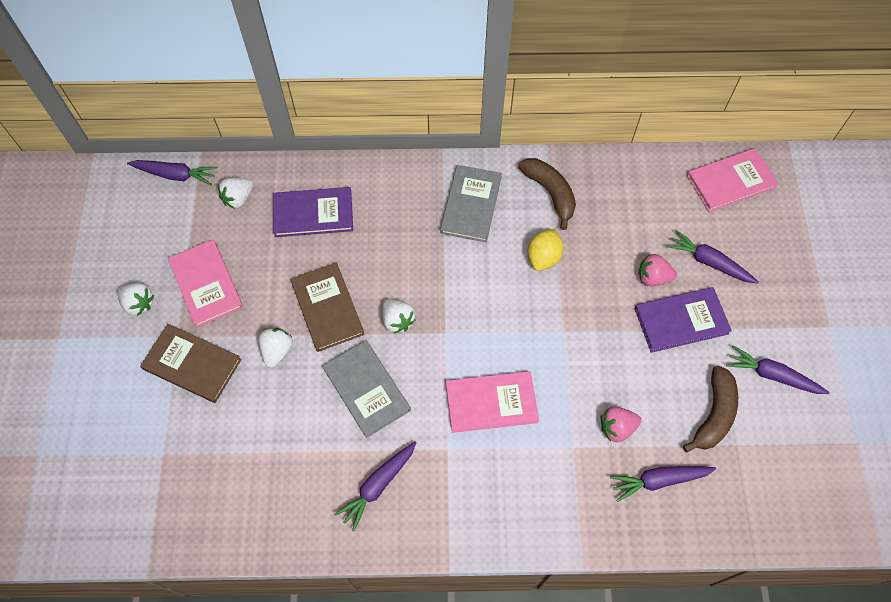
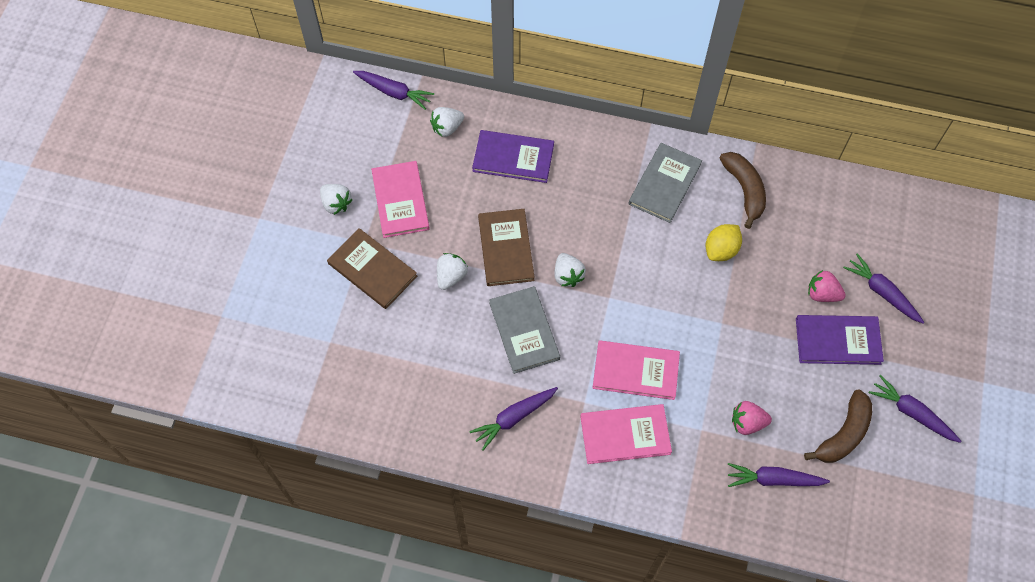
camera: 15 degrees right, 0 degrees up
(731, 182) = (928, 220): pink book -> pink book (625, 435)

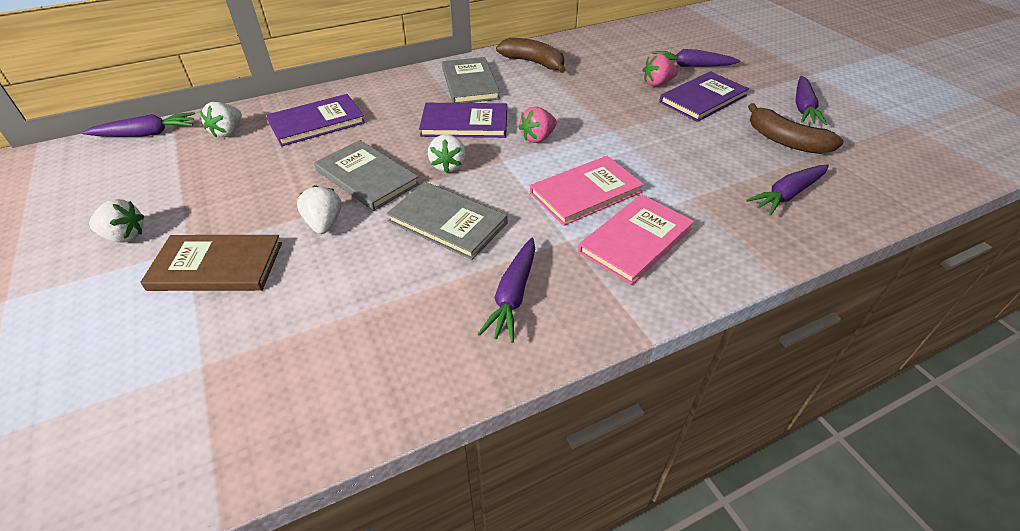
camera: 40 degrees left, 20 degrees down
(400, 200) = (212, 198): pink book -> none
(506, 248) = (367, 177): brown book -> grey book
(567, 275) = (448, 166): white strawberry -> white strawberry turned 60 degrees clockwise
(617, 235) = (464, 123): none -> purple book
(721, 250) = (557, 95): yellow lemon -> none
(747, 423) = (716, 173): pink strawberry -> pink strawberry (537, 138)
(843, 434) = (785, 141): brown banana -> brown banana turned 135 degrees clockwise
(912, 413) = (803, 107): purple carrot -> purple carrot turned 75 degrees counterclockwise

